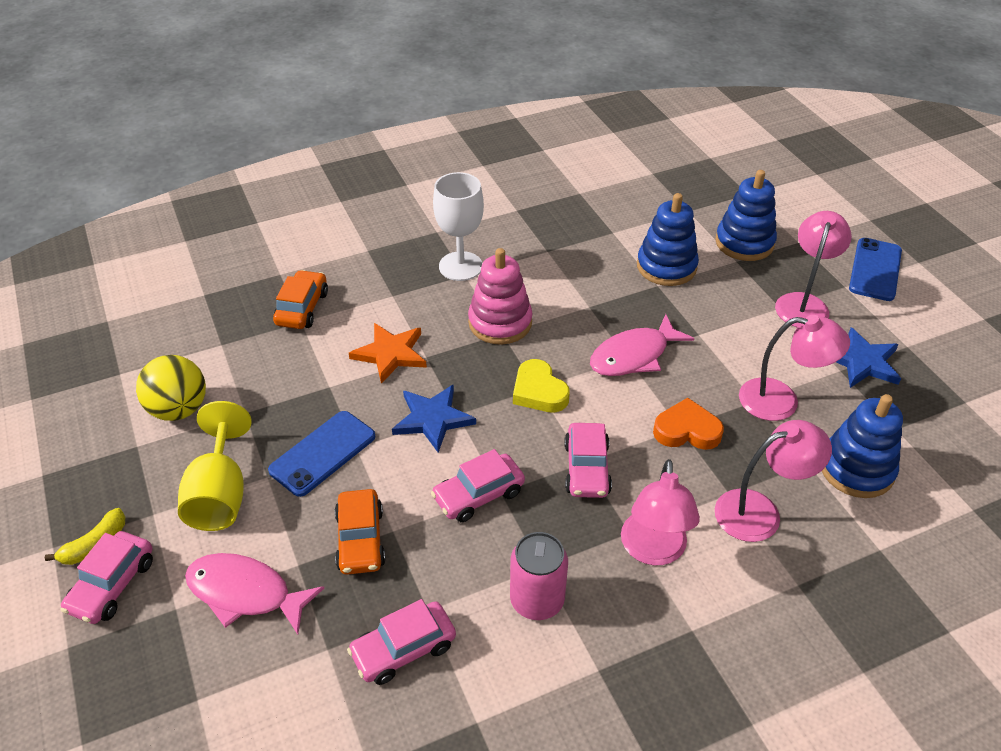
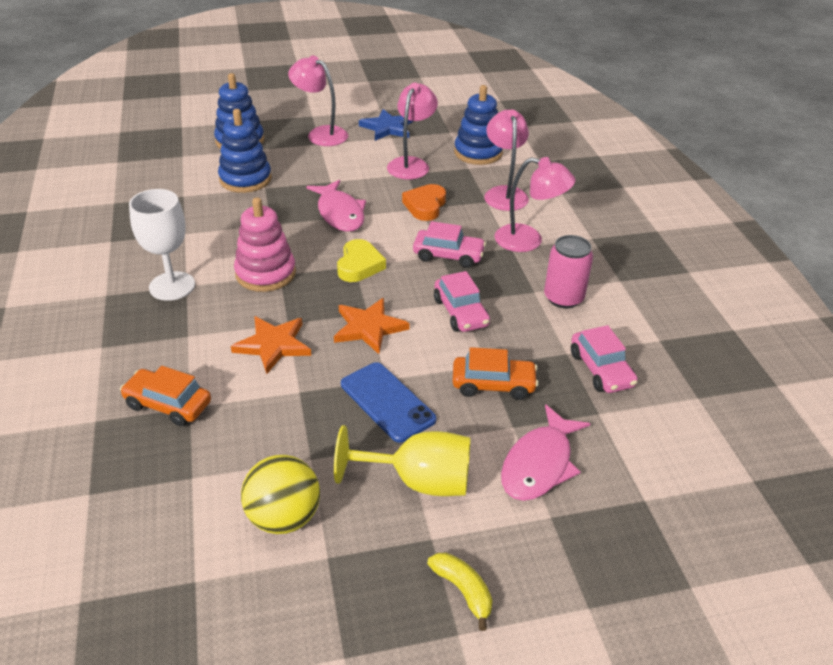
camera: 80 degrees left, 5 degrees down
(112, 585) = (518, 571): pink car -> none
(432, 419) = (369, 328): blue star -> orange star
(539, 391) = (359, 265): yellow heart -> yellow heart turned 60 degrees counterclockwise
(875, 270) = (302, 101): blue phone -> none

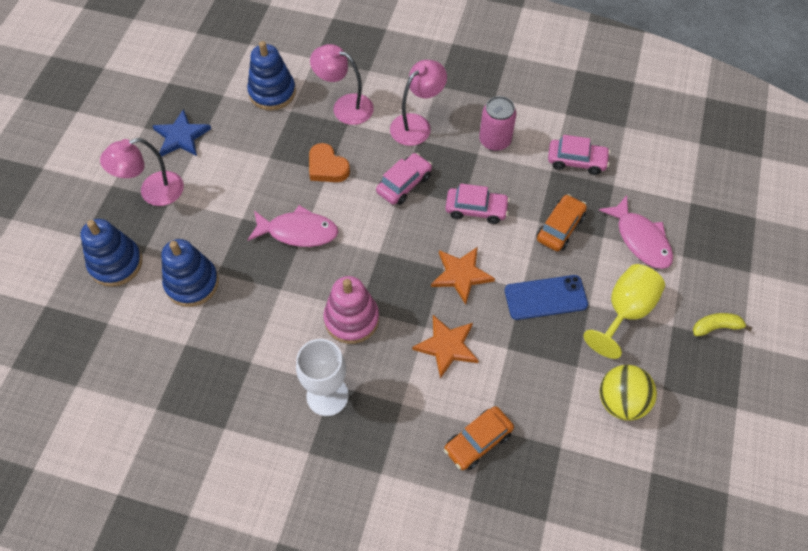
camera: 60 degrees left, 20 degrees up
(359, 265) = (380, 248): yellow heart -> none
(411, 164) = (256, 147): pink lamp -> none

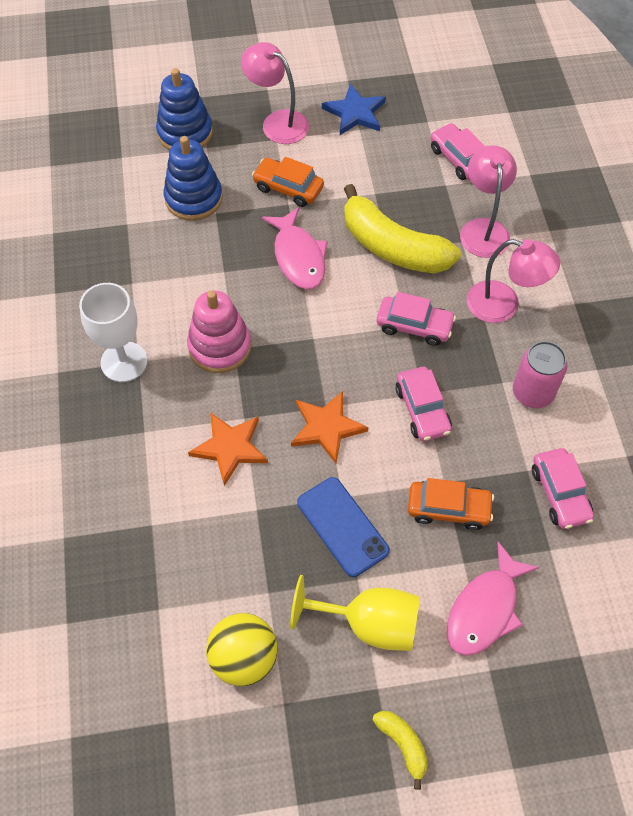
camera: 65 degrees right, 0 degrees up
(272, 92) = (458, 159): blue stacking toy -> pink car
(327, 167) = (393, 247): orange heart -> yellow banana
(478, 441) = (131, 521): orange car -> orange car (288, 188)

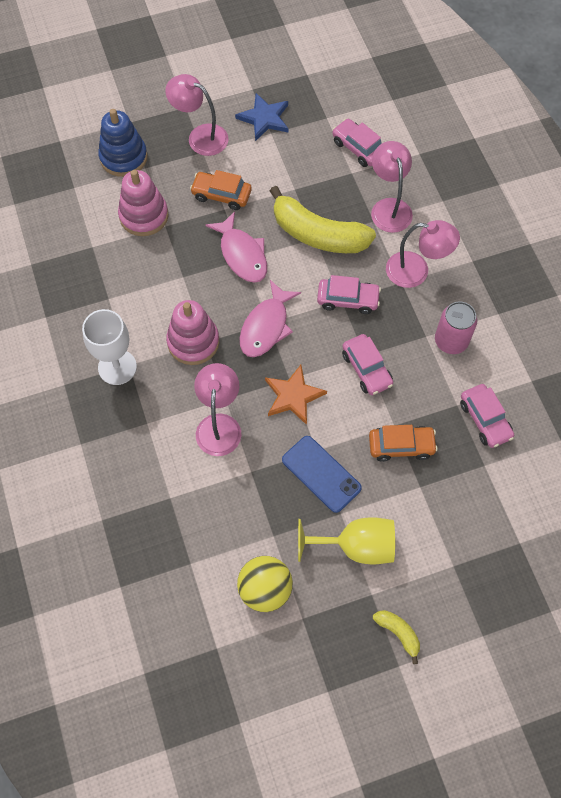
camera: 10 degrees left, 5 degrees up
(193, 198) = (144, 216): blue stacking toy -> pink stacking toy
(230, 448) = (219, 425): orange star -> pink lamp
(485, 609) = (442, 520): pink fish -> pink fish (266, 326)

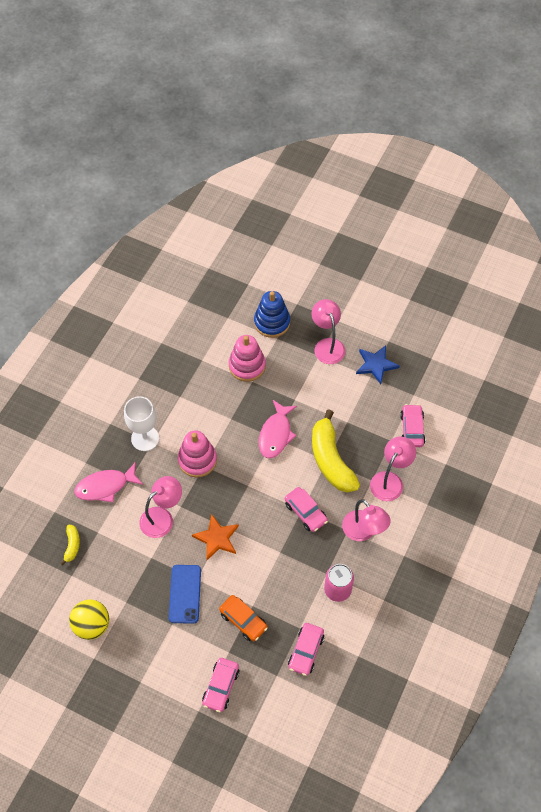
camera: 45 degrees right, 5 degrees down
(221, 195) = (302, 390): orange car -> none
(266, 326) = (244, 487): pink fish -> pink fish (105, 486)
(356, 546) = (160, 649): yellow goblet -> none
(366, 369) = (272, 561): pink car -> pink car (221, 687)
(398, 633) = (131, 715): yellow banana -> yellow banana (72, 545)

